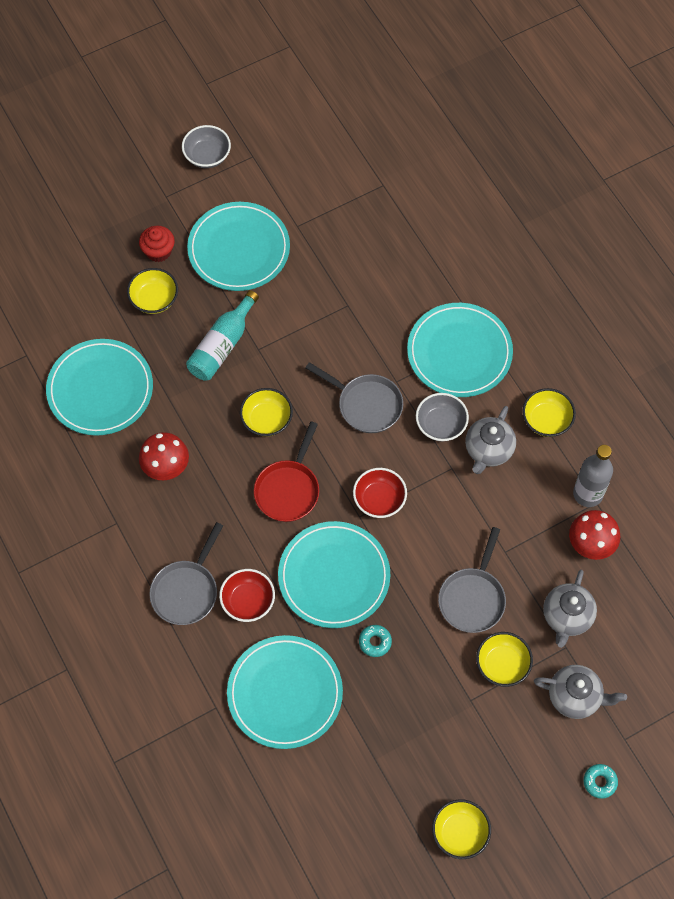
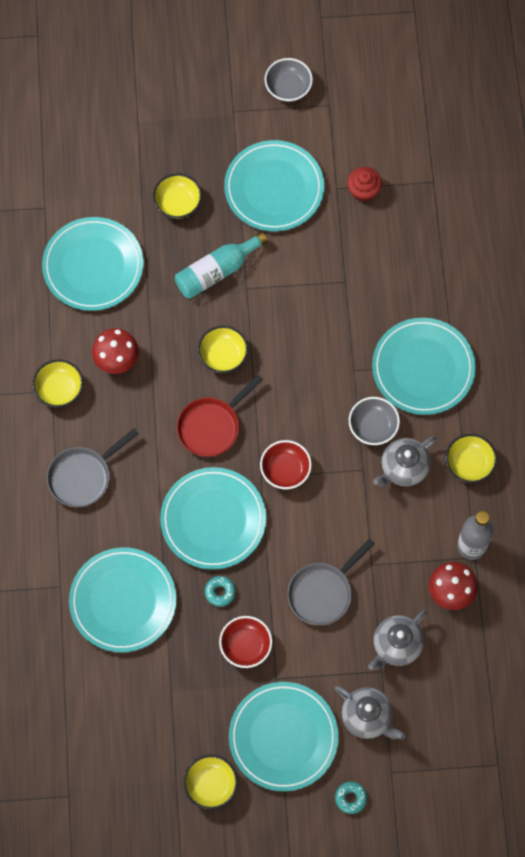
camera: 25 degrees right, 5 degrees up
(158, 251) = (202, 160): red cupcake -> red cupcake (363, 191)
(248, 601) = (130, 508): red bowl -> red bowl (245, 646)
(366, 404) = (316, 380): grey pan -> none
(502, 664) = (319, 661): yellow bowl -> yellow bowl (59, 389)
(506, 753) = (283, 737): none -> turquoise plate

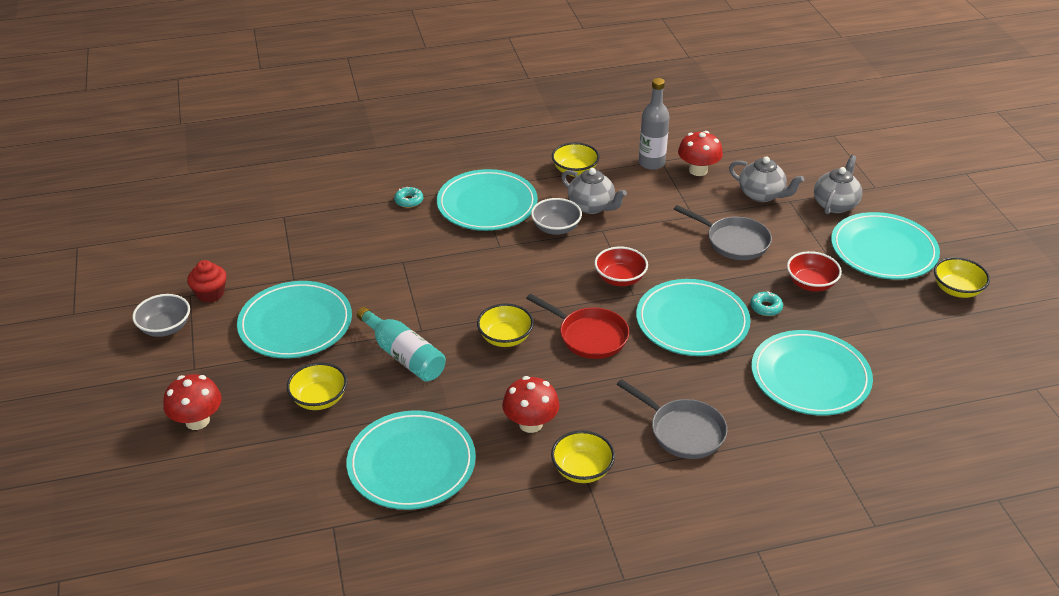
camera: 100 degrees left, 30 degrees down
(172, 115) = (197, 421): none -> red mushroom
(350, 798) = (912, 206): turquoise donut -> turquoise donut (409, 201)
(363, 191) = (296, 260): red cupcake -> red cupcake (210, 294)

